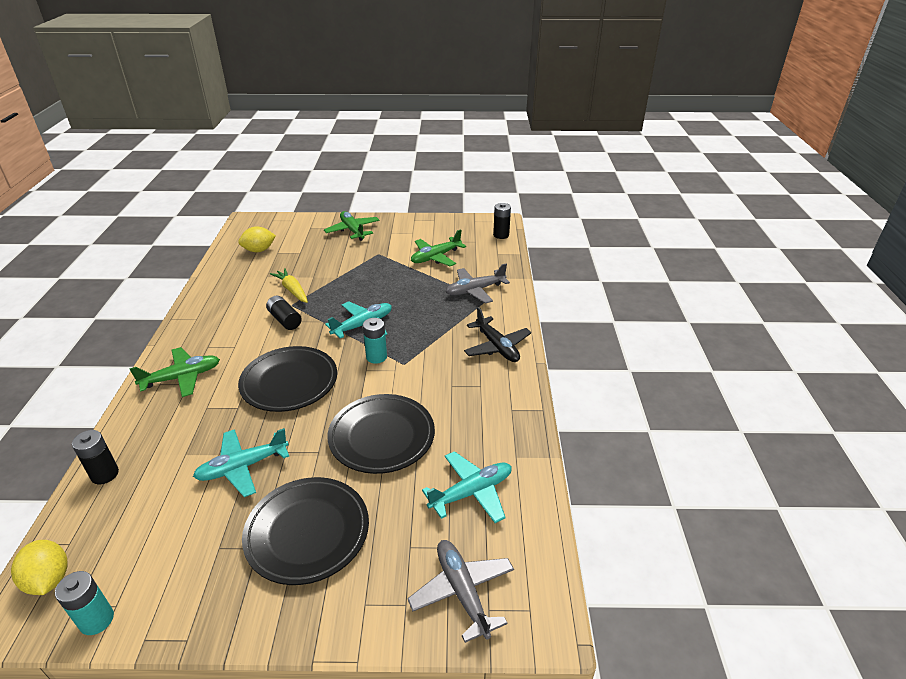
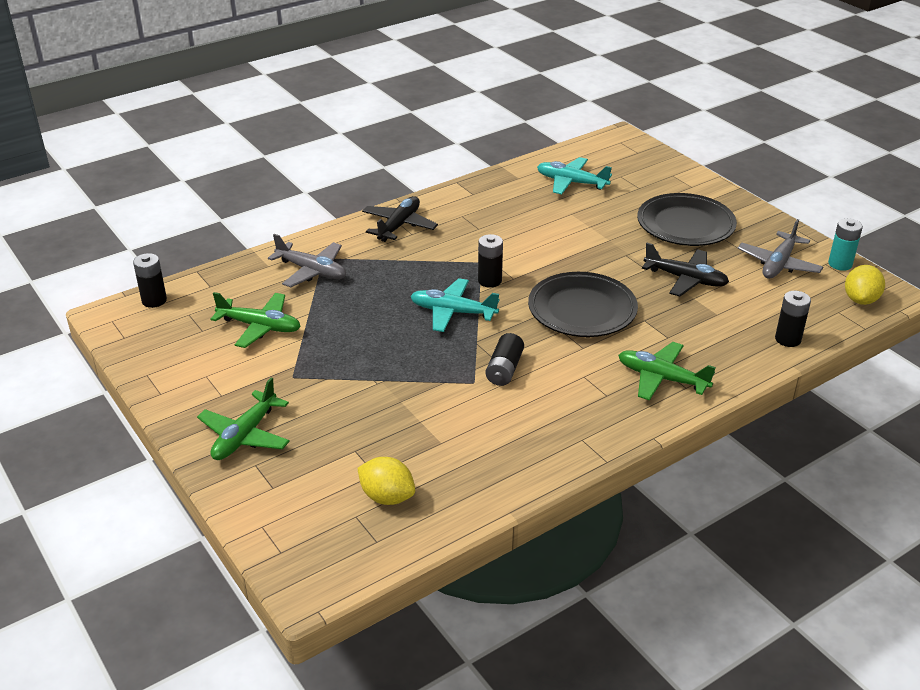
camera: 125 degrees left, 0 degrees up
(242, 467) = (685, 279): turquoise plane -> black plane
(292, 290) = (446, 399): yellow carrot -> none
(376, 357) = (489, 281): turquoise battery -> black battery
(382, 437) = (574, 235): black plate -> none
(462, 592) = (640, 162): grey plane -> grey plane (778, 264)

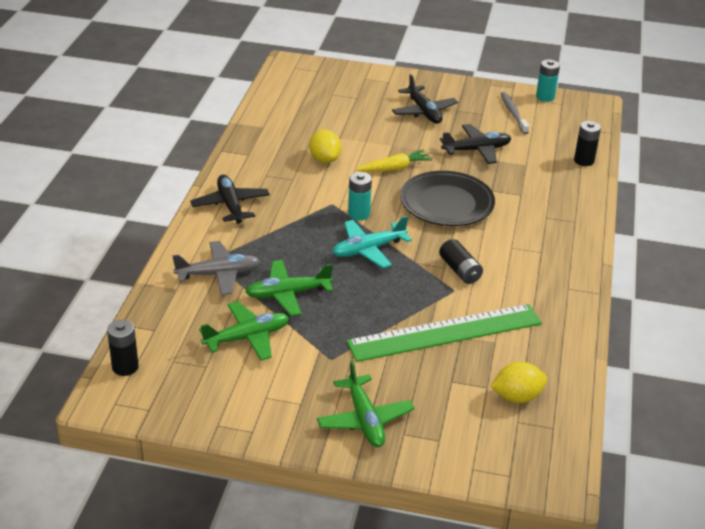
camera: 45 degrees left, 0 degrees up
(411, 410) = (445, 332): none -> green ruler
(489, 281) = (358, 214): black battery -> turquoise battery
(571, 182) = (306, 114): turquoise plane -> none
(580, 259) = (394, 168): none -> yellow carrot
(662, 378) = (555, 223): green plane -> green plane (288, 294)
(685, 225) = (424, 112): black plate -> black plane
(778, 264) = (513, 113): grey plane -> grey toothbrush
(860, 300) = (585, 115): yellow lemon -> yellow lemon (324, 159)

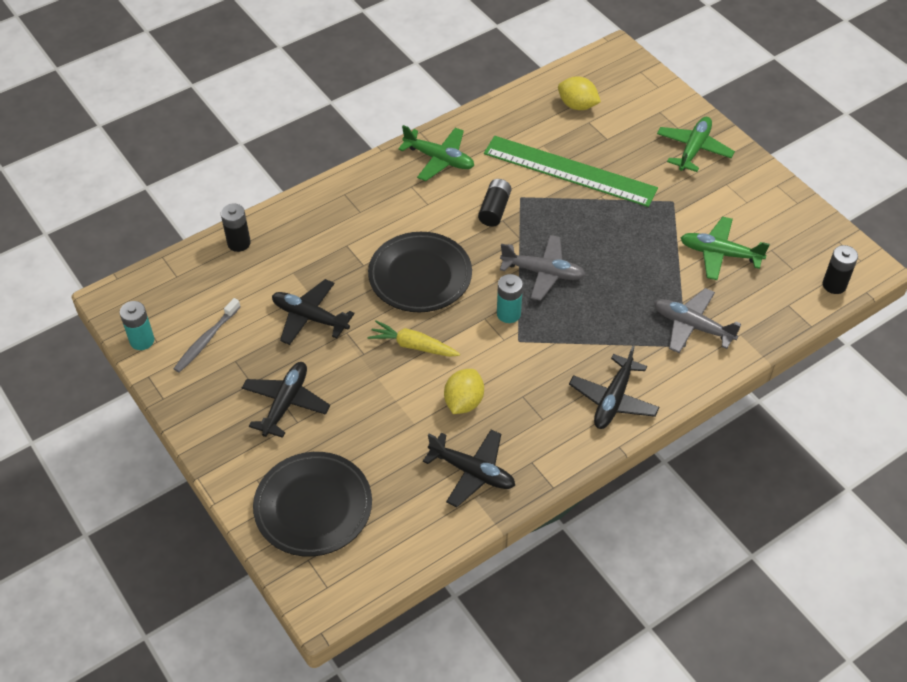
camera: 135 degrees left, 15 degrees up
(277, 135) = (472, 472): none -> black plane
(288, 294) = (652, 272): green plane -> green plane (439, 159)
(343, 86) = (313, 507): none -> black plate
(368, 250) = (543, 272): turquoise plane -> grey plane

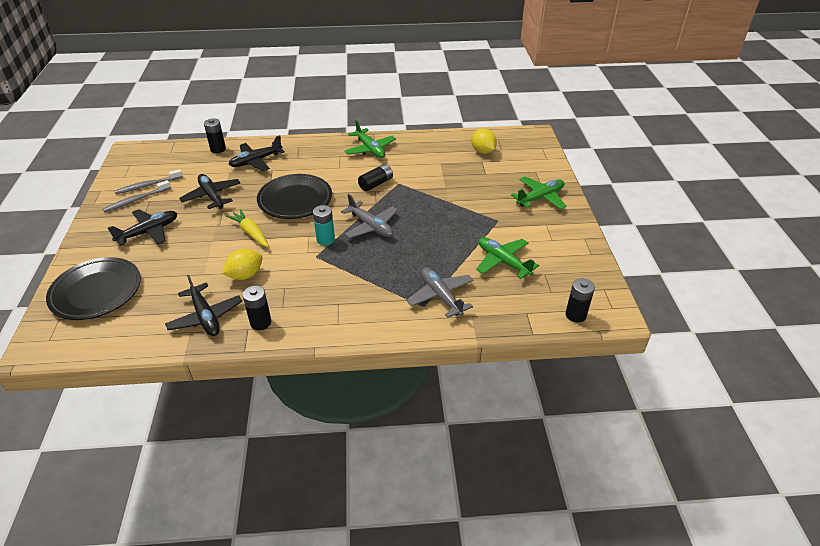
camera: 30 degrees right, 10 degrees down
(142, 340) = (118, 173): turquoise battery -> none
(216, 368) = (136, 200): none -> grey toothbrush
(538, 448) = (260, 322): none -> black battery
(569, 171) = (443, 181): green ruler -> none
(613, 399) = (340, 316): black plane -> black plane (256, 161)

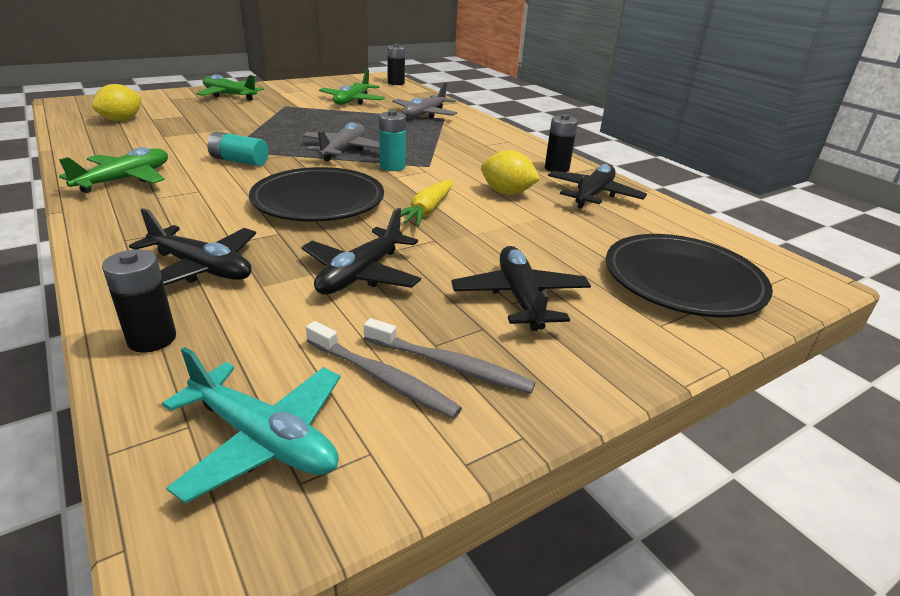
camera: 120 degrees left, 10 degrees down
(149, 232) = (520, 297): black plane -> black plane turned 60 degrees clockwise
(150, 162) = (263, 439): none -> turquoise plane
(376, 184) = (239, 161): black battery -> turquoise battery

